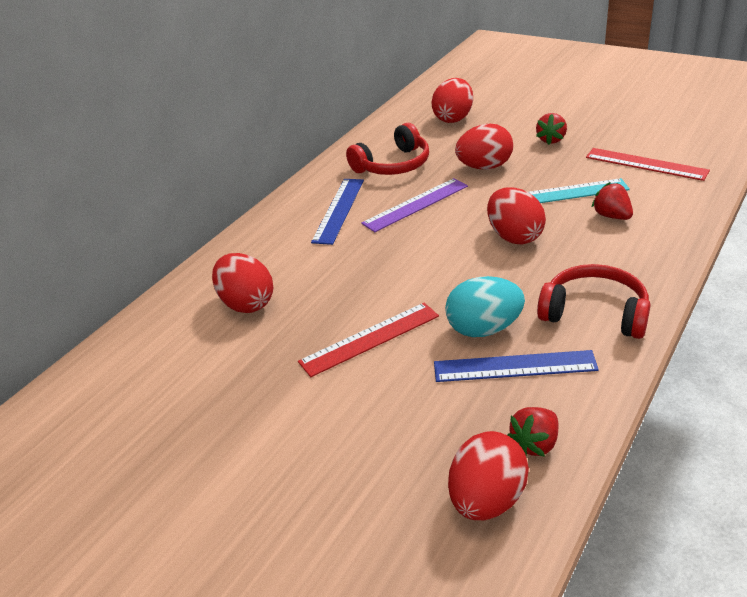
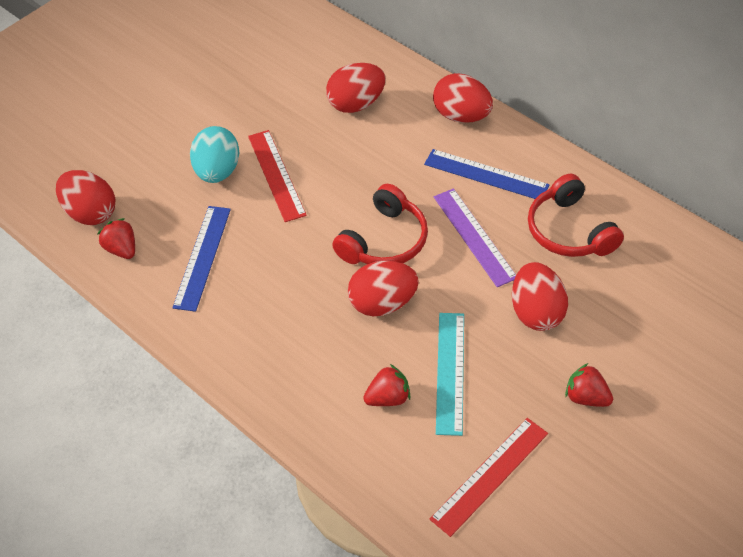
camera: 100 degrees right, 15 degrees up
(453, 118) = (680, 310): red egg -> red egg (461, 116)
(484, 329) = (255, 248): turquoise egg -> turquoise egg (218, 171)
(595, 313) = (241, 330): red headphones -> red headphones (384, 241)

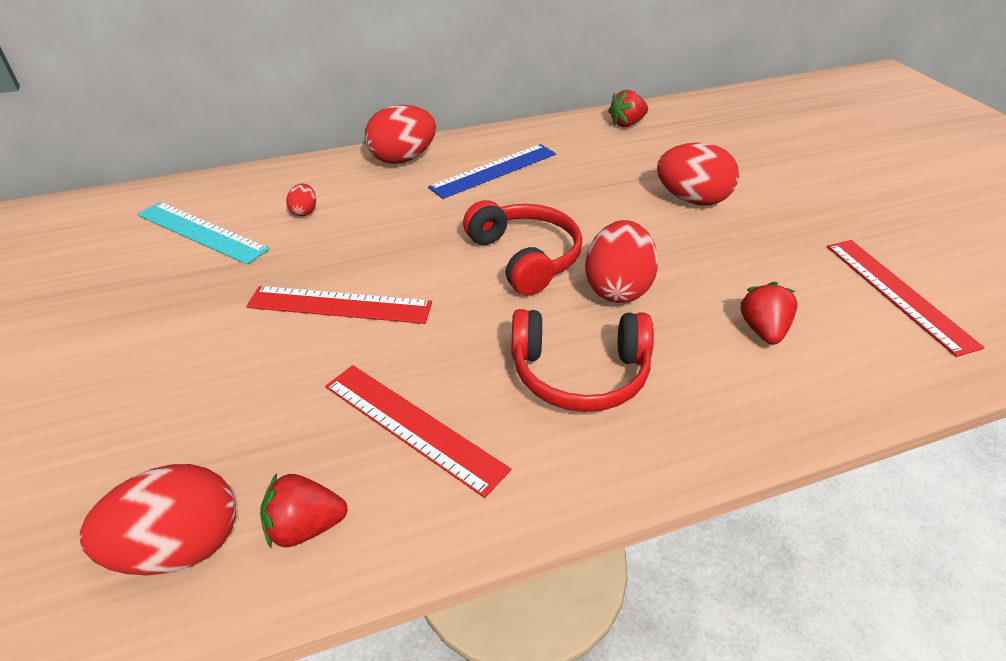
camera: 65 degrees left, 10 degrees down
(202, 257) = (413, 426): blue ruler -> red ruler
(218, 171) = (272, 356): turquoise egg -> none
(356, 104) = (304, 211): red egg -> red egg, size x0.47
(450, 372) = (744, 274): turquoise ruler -> turquoise ruler (201, 232)
(474, 236) = (568, 202): purple ruler -> none
(569, 231) = (604, 153): red headphones -> red headphones (579, 373)
(586, 397) = (811, 207): red strawberry -> red strawberry (627, 123)

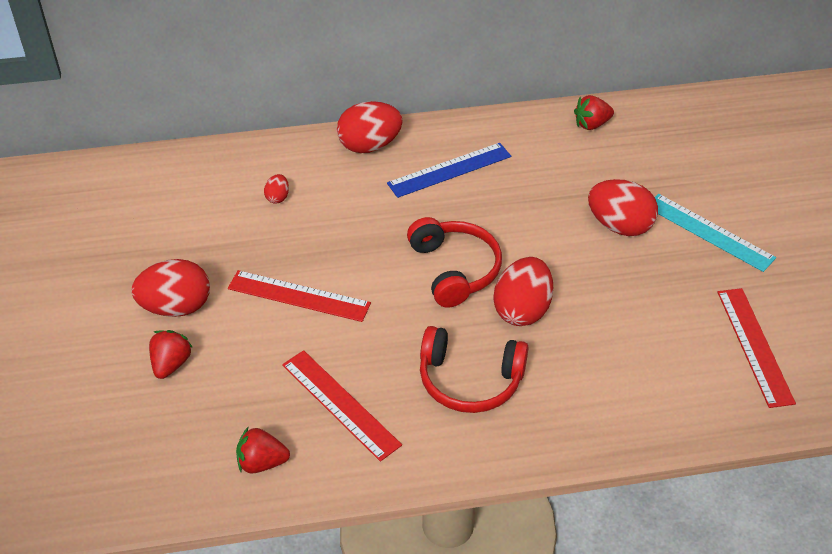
camera: 10 degrees right, 5 degrees up
(180, 547) = (184, 463): red egg -> red egg (176, 307)
(201, 232) = (192, 209): turquoise ruler -> turquoise ruler (709, 232)
(763, 330) = (625, 364): red strawberry -> red strawberry (171, 364)

